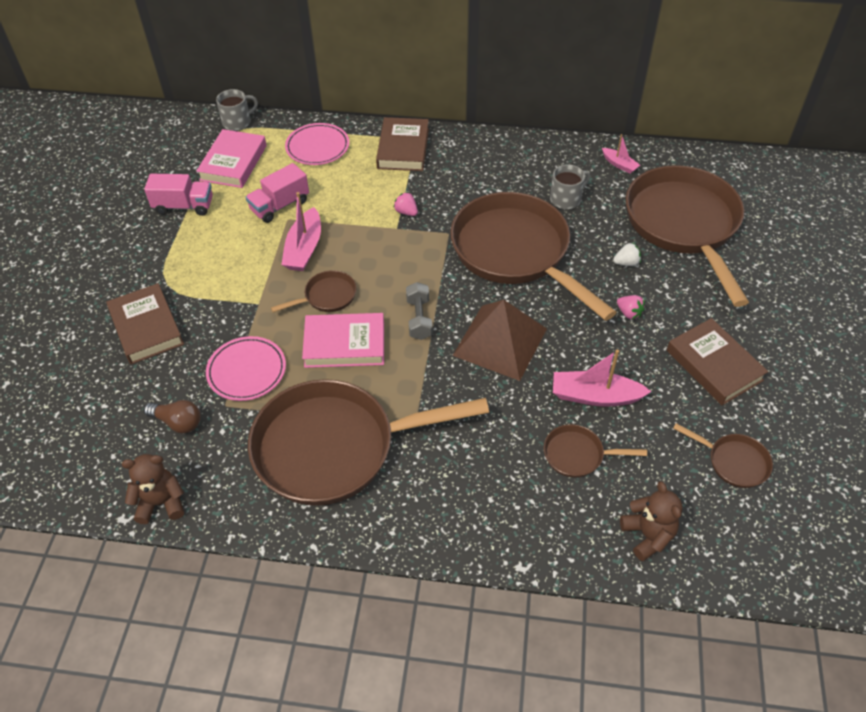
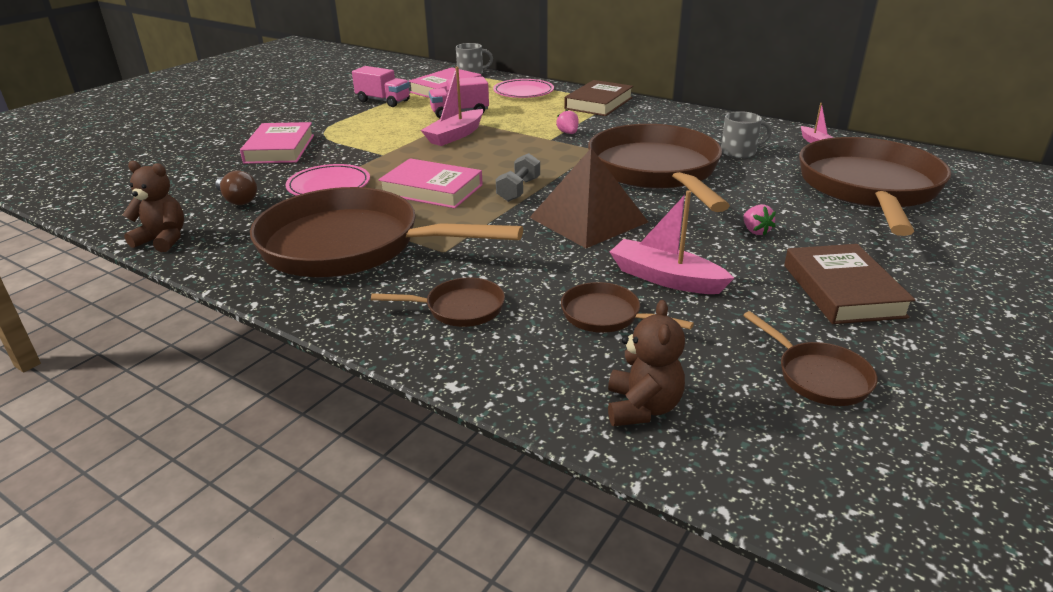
camera: 25 degrees right, 20 degrees down
(146, 327) = (280, 149): brown book -> pink book
(327, 296) = (446, 162): brown pan -> brown pan (459, 308)
(626, 263) = (778, 199): white strawberry -> none

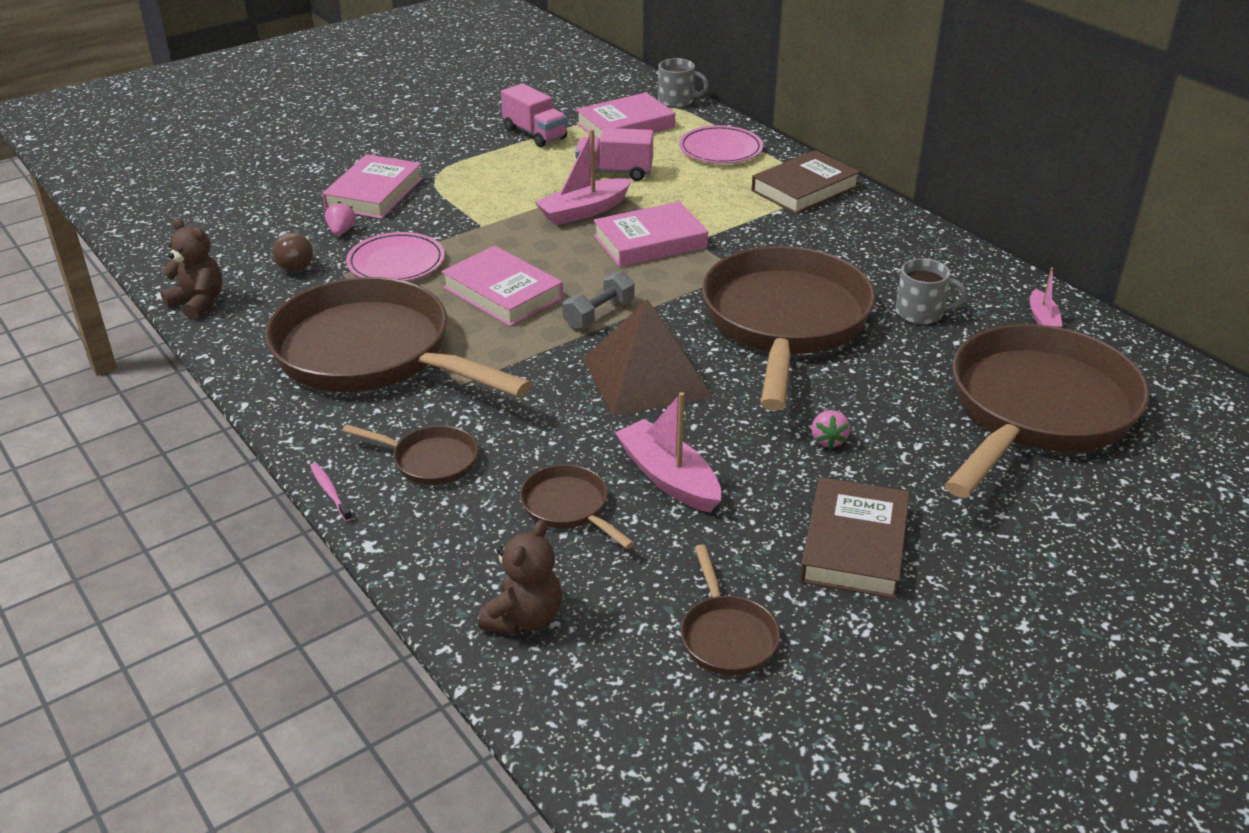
camera: 20 degrees right, 5 degrees up
(384, 352) = (330, 492): none -> pink toothbrush
(519, 144) = (650, 241): none -> pink book
(568, 133) = (724, 235): pink strawberry -> pink strawberry (341, 231)

